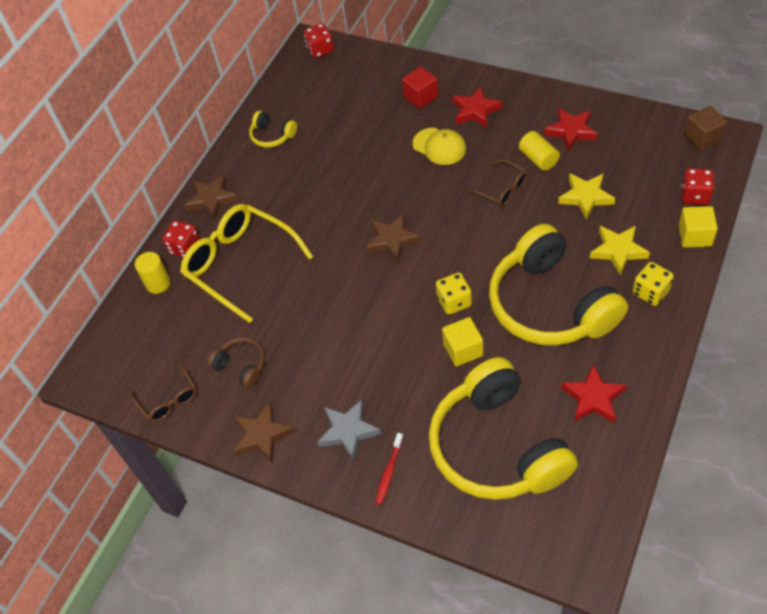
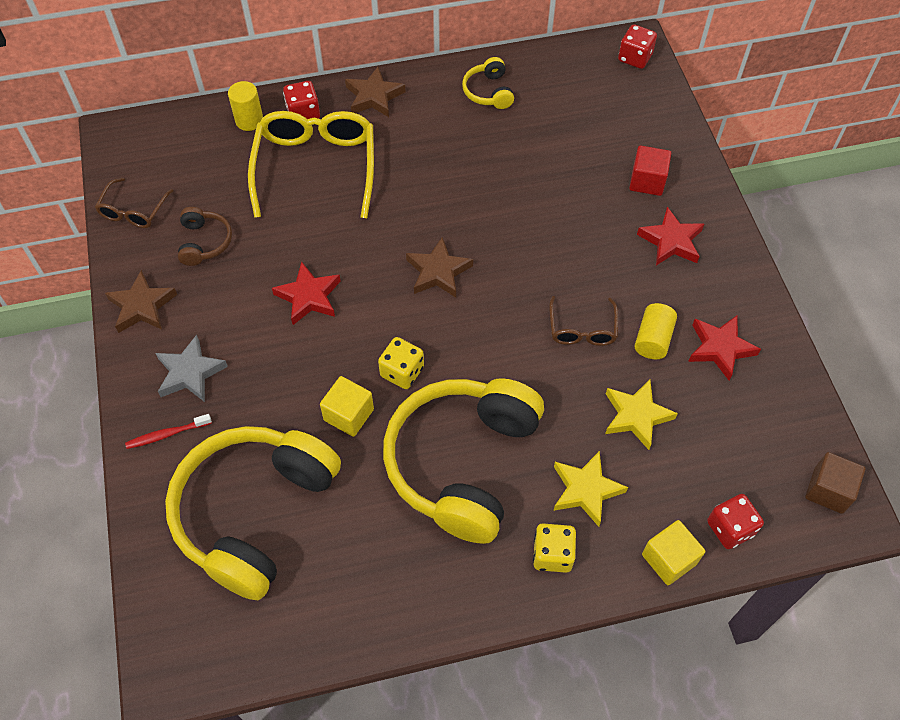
camera: 45 degrees right, 5 degrees up
(439, 146) = (593, 238): yellow cap -> none
(593, 398) = (372, 572): red star -> red star (309, 297)

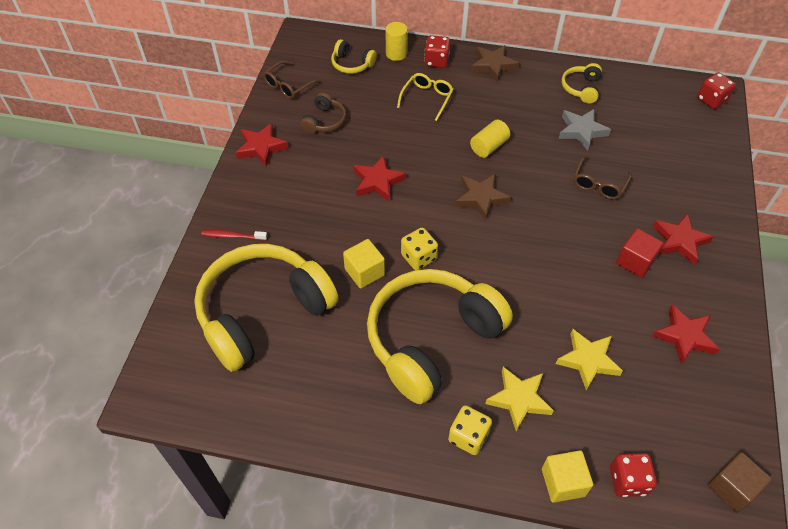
camera: 25 degrees right, 5 degrees down
(142, 306) = (261, 147): brown star -> red star
(190, 372) = (270, 202): grey star -> grey star (581, 131)
(200, 153) = (352, 64): none -> yellow headphones
(316, 167) = (427, 98): yellow glasses -> yellow glasses, size x0.51
(582, 329) = (574, 279): brown glasses -> brown glasses (599, 184)
(647, 181) = (680, 191): red cube -> red cube (635, 261)
(653, 339) = (629, 308): yellow cylinder -> yellow cylinder (489, 146)

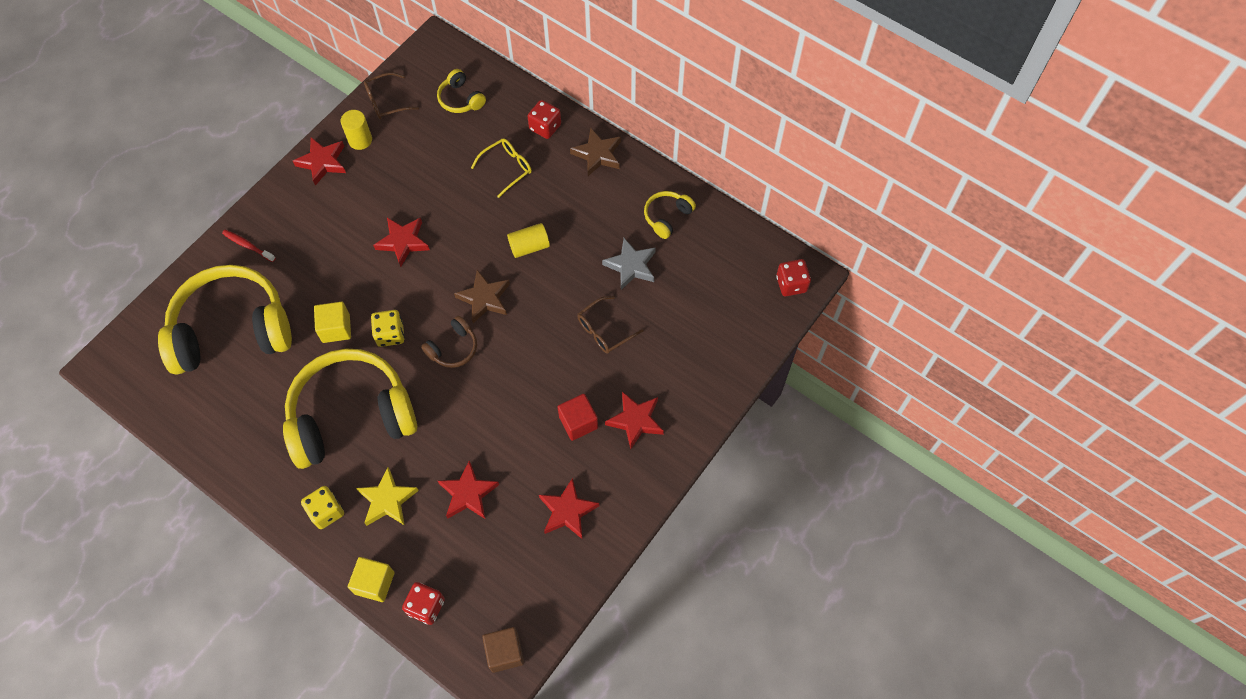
camera: 25 degrees right, 10 degrees up
(324, 121) = (395, 156): brown headphones -> brown headphones (453, 348)
(396, 54) = (511, 103): yellow cylinder -> yellow cylinder (360, 140)
(588, 360) = (468, 493): yellow star -> red star

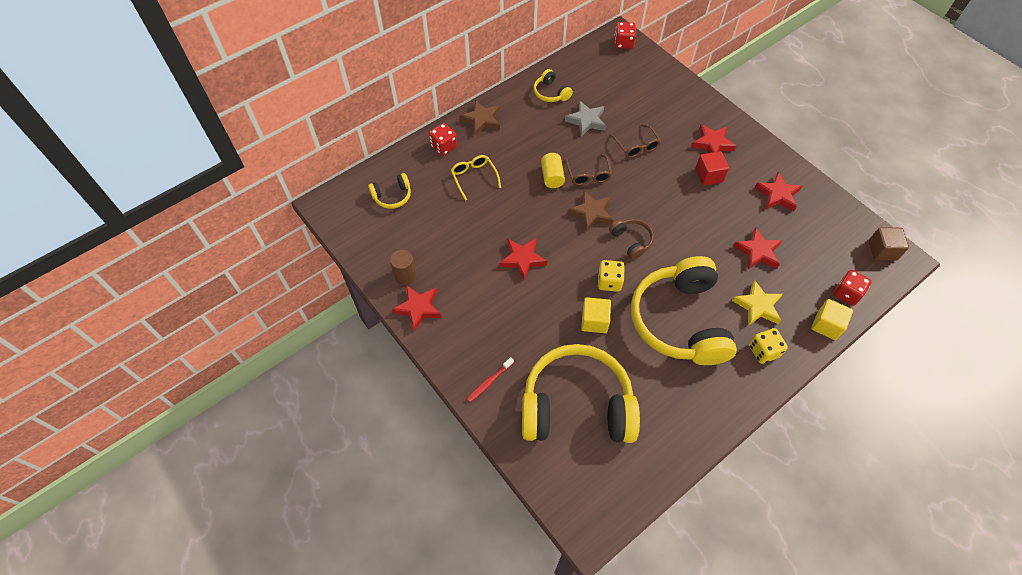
camera: 75 degrees left, 5 degrees down
(232, 330) = (576, 406): yellow headphones -> yellow headphones turned 90 degrees clockwise
(360, 140) = (405, 275): yellow cylinder -> brown cylinder
(386, 101) = (372, 250): brown glasses -> brown glasses (588, 175)

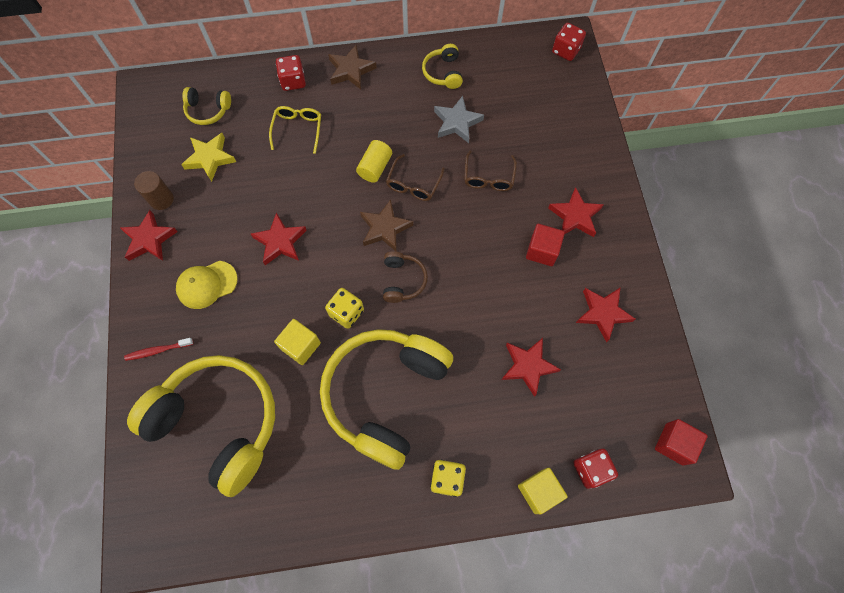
camera: 30 degrees right, 10 degrees up
(490, 316) = (207, 284): none -> yellow cap
(757, 306) = (480, 426): yellow star -> yellow star (210, 158)
(882, 250) = (674, 444): brown cube -> red cube

